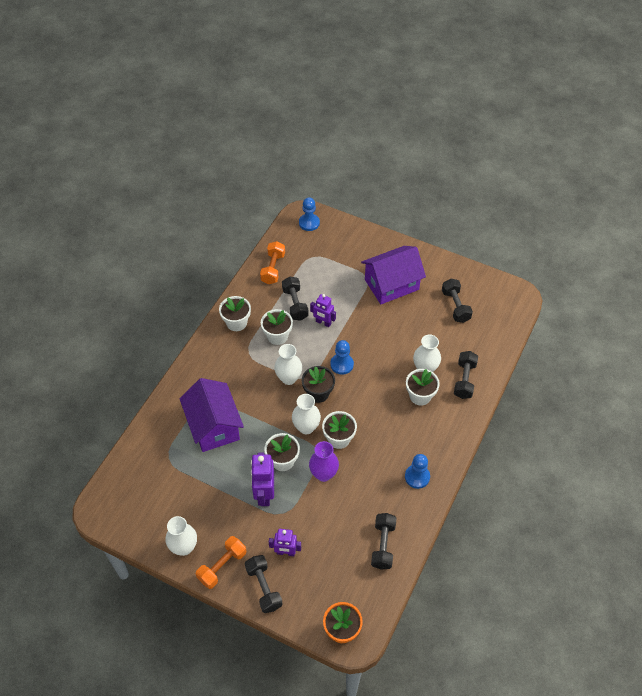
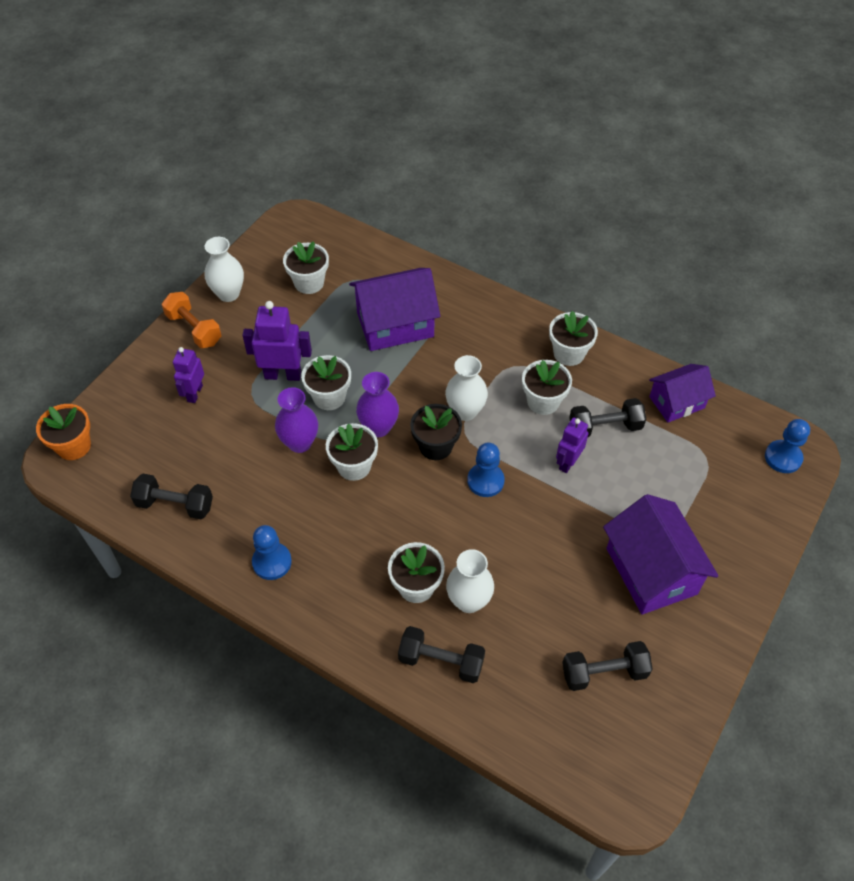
camera: 95 degrees right, 0 degrees up
(172, 489) = (309, 283): none -> white flower pot
(264, 587) = (154, 369): black dumbbell -> none
(273, 268) = (676, 402): orange dumbbell -> purple house
(306, 427) = (378, 427): white vase -> purple vase

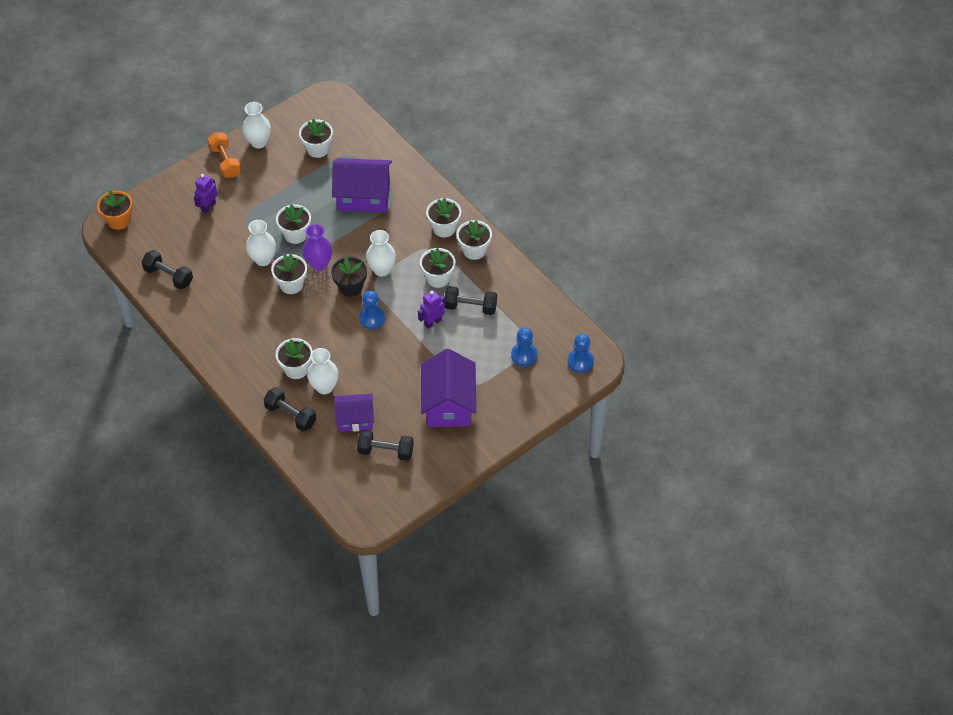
camera: 20 degrees right, 0 degrees up
(272, 562) = (214, 328): blue pawn -> blue pawn (524, 355)
(283, 374) = (271, 210): purple robot -> none
(300, 443) = (263, 259): purple vase -> white vase
(516, 336) = (444, 228): none -> white flower pot
(676, 402) = (530, 305): purple house -> purple house (355, 419)

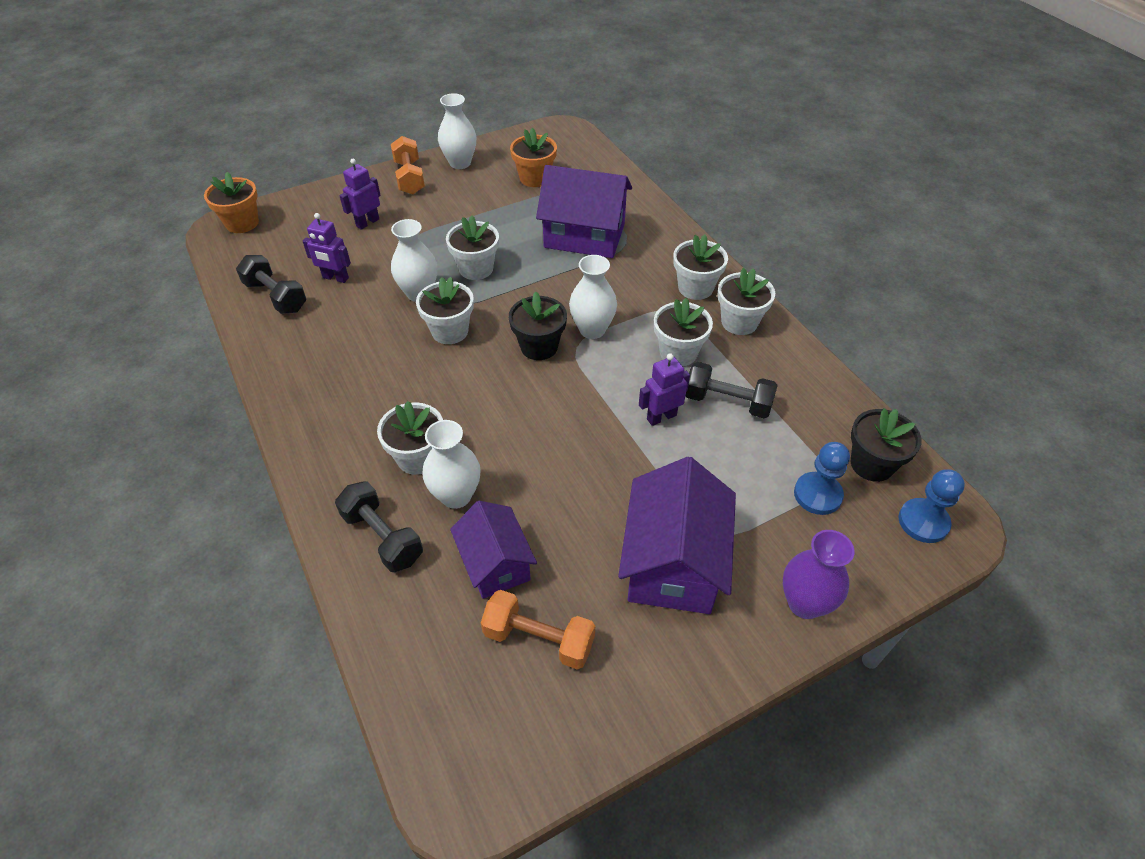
camera: 10 degrees right, 5 degrees down
(203, 256) = (335, 278): none -> purple robot
(318, 149) = (534, 178): white flower pot -> orange flower pot
(319, 264) = (499, 310): purple vase -> purple vase (804, 603)
(355, 419) = (495, 564): purple house -> purple house turned 60 degrees clockwise
(372, 318) = (562, 397): blue pawn -> none
(386, 451) = (539, 639): black dumbbell -> orange dumbbell
(554, 333) = (871, 464): none -> black flower pot

